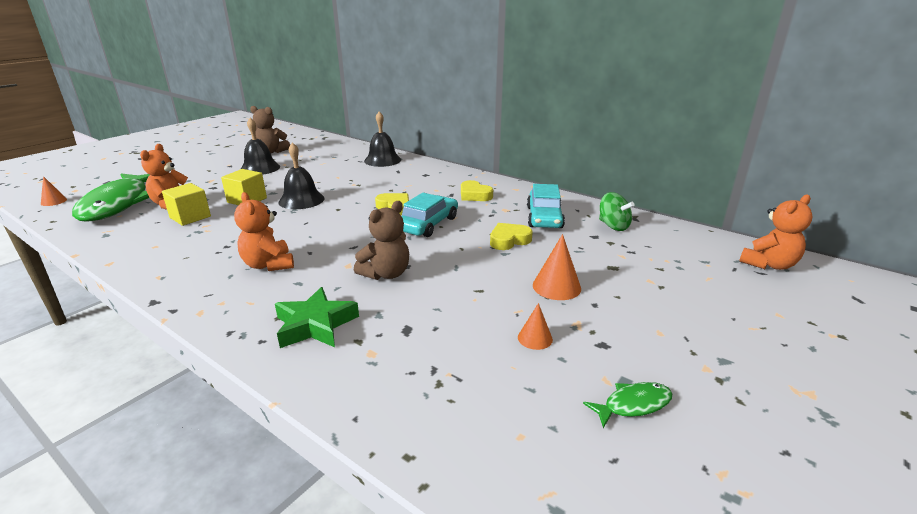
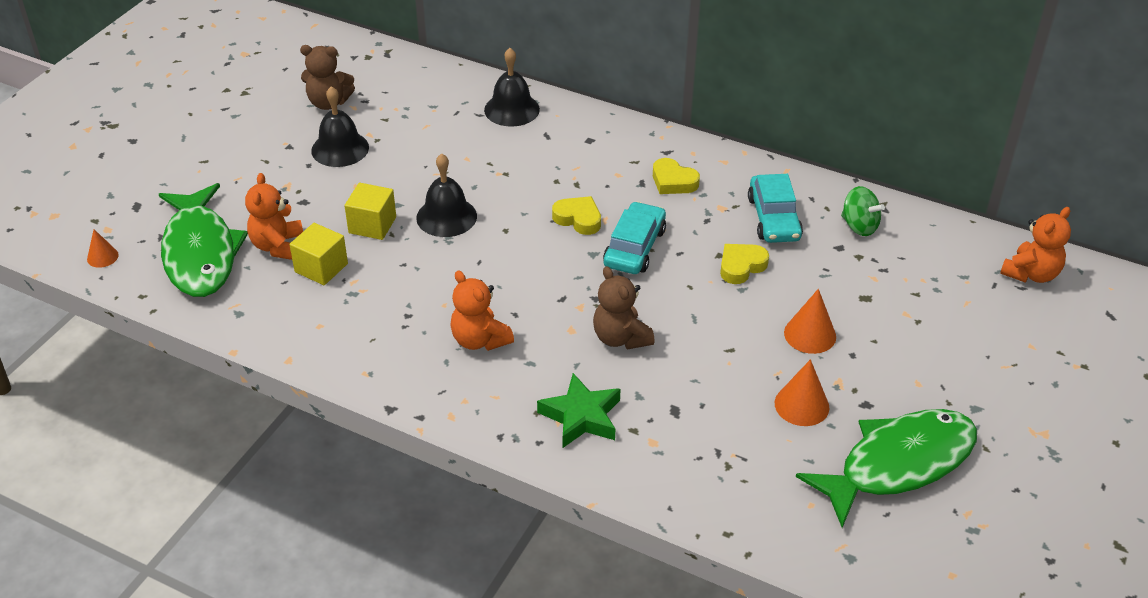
camera: 10 degrees left, 15 degrees up
(386, 274) = (620, 338): brown teddy bear -> brown teddy bear turned 120 degrees clockwise
(535, 338) = (801, 405): orange cone -> orange cone, size x1.61
(633, 405) = (898, 464): green fish -> green fish, size x2.47

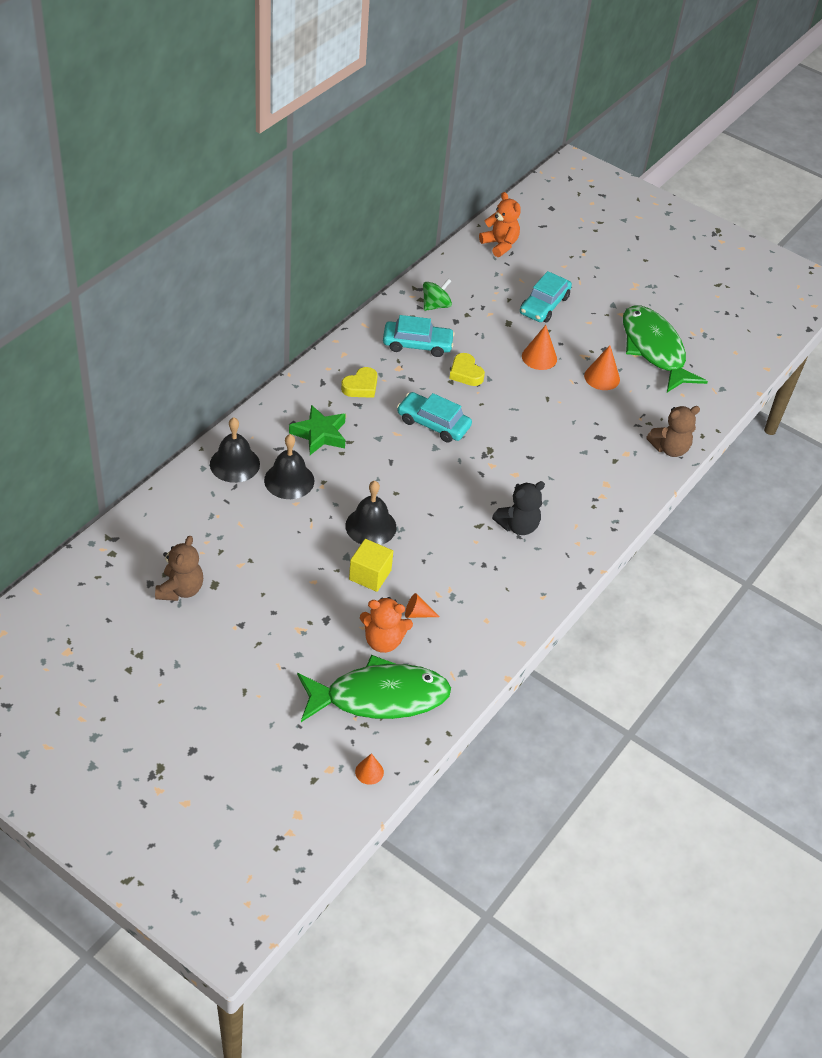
camera: 85 degrees left, 5 degrees up
(321, 268) = (417, 613): yellow cube -> orange cone
(340, 149) = (256, 587): black bell -> black bell (289, 480)
(480, 340) = (518, 526): orange teddy bear -> black teddy bear
(578, 219) = (392, 448): yellow heart -> none
(581, 417) = (600, 484): green star -> green star (320, 434)
(620, 338) = (528, 450): brown teddy bear -> brown teddy bear (669, 448)
(926, 331) = (544, 305): none -> turquoise car

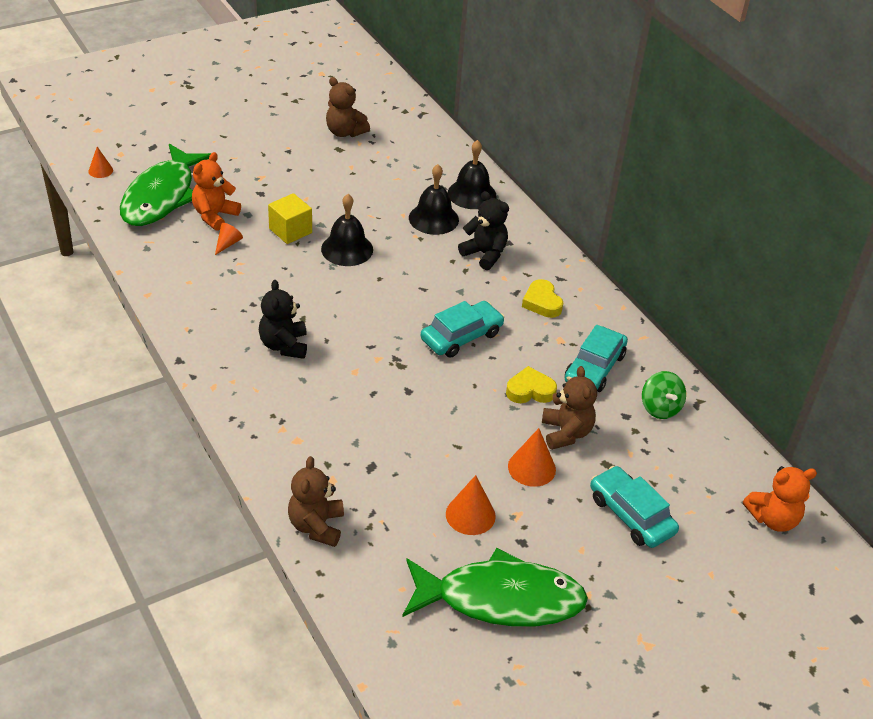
camera: 115 degrees right, 5 degrees down
(320, 434) = (484, 254): green star -> black teddy bear
(494, 347) = (566, 433): none -> brown teddy bear

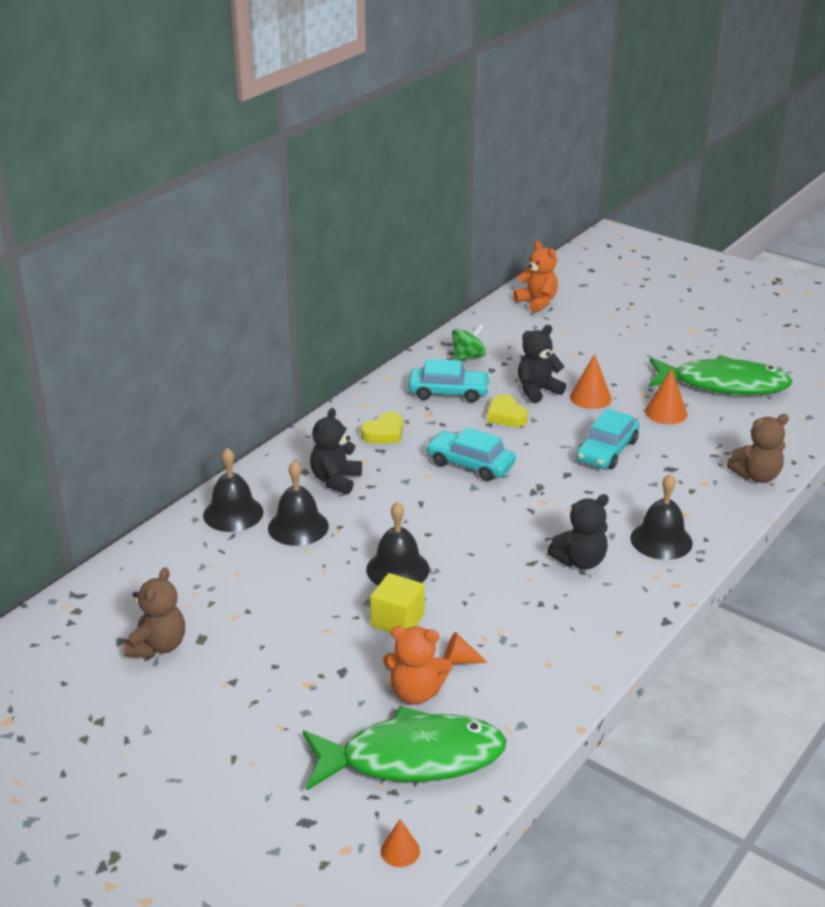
camera: 110 degrees left, 10 degrees down
(273, 406) = (661, 540): none -> black bell
(500, 599) = (723, 384): green fish -> green fish turned 120 degrees clockwise
(566, 433) = (537, 390): brown teddy bear -> black teddy bear
(631, 515) = (591, 351): turquoise car -> turquoise car (607, 450)

